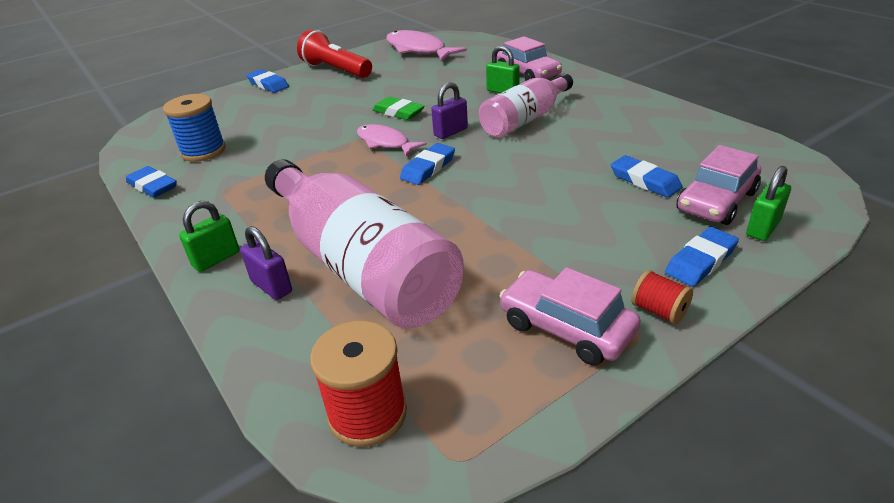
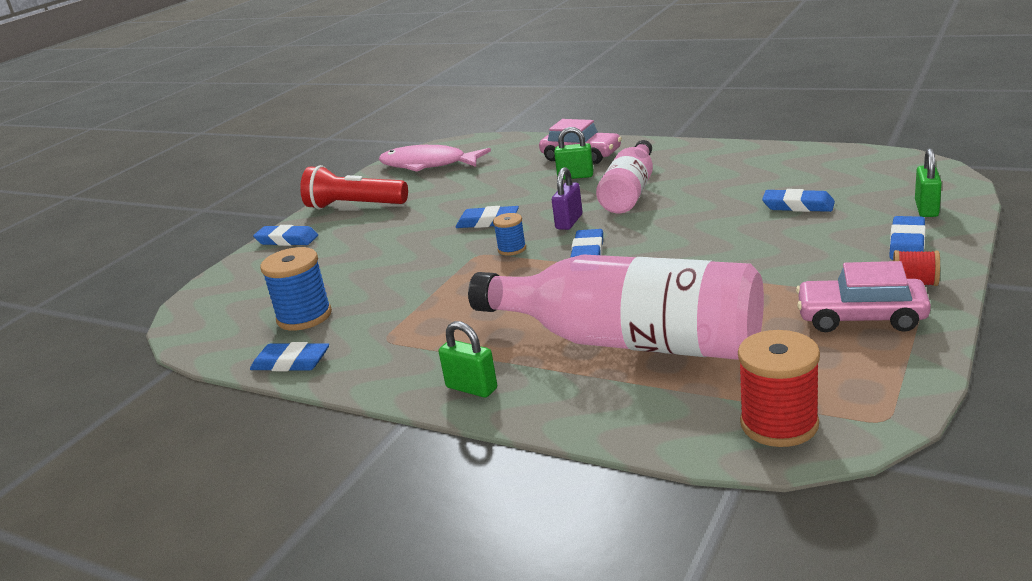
camera: 25 degrees left, 10 degrees down
(216, 259) = (471, 388): green padlock -> green padlock turned 75 degrees counterclockwise
(271, 286) = (564, 385): purple padlock -> none
(385, 143) = (512, 249): pink fish -> blue spool
(398, 112) = (488, 222): green eraser -> blue eraser
(716, 201) = (872, 202): pink car -> none

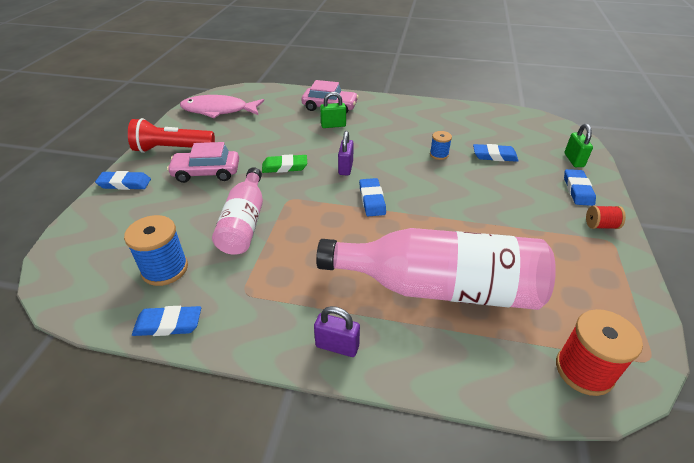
camera: 20 degrees left, 15 degrees up
(471, 388) = (337, 346): green padlock -> purple padlock
(488, 222) = (285, 167): blue eraser -> green eraser
(512, 249) = (313, 194): blue spool -> blue spool (439, 155)
(630, 192) = (378, 141): pink bottle -> pink bottle (244, 223)
(861, 317) = (584, 258): pink car -> pink car (206, 173)

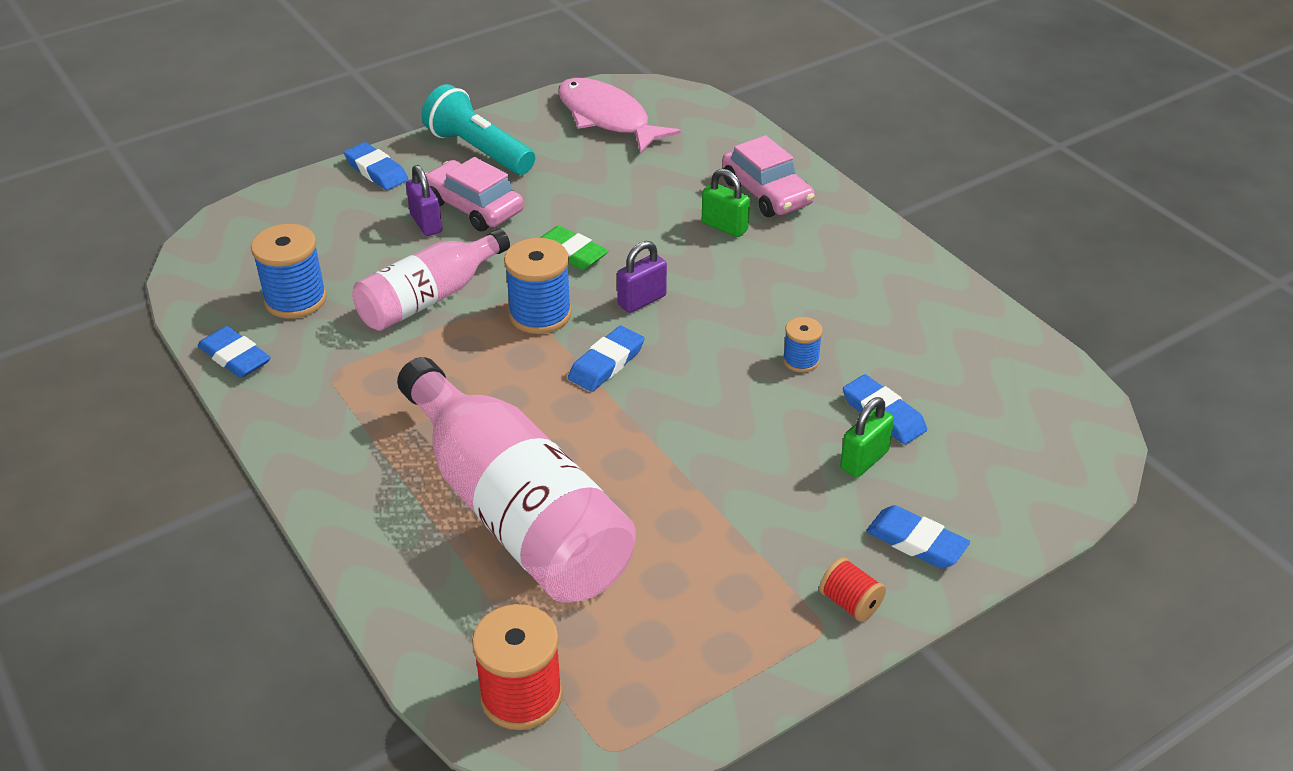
camera: 45 degrees right, 0 degrees up
(172, 149) = (478, 150): red flashlight -> turquoise flashlight
(311, 198) = (540, 314): none -> blue spool
(337, 346) = (337, 485): purple padlock -> purple padlock (426, 223)
(573, 160) = (1004, 502): green padlock -> green padlock (864, 460)
(578, 190) = (916, 542): blue eraser -> blue eraser turned 75 degrees clockwise

